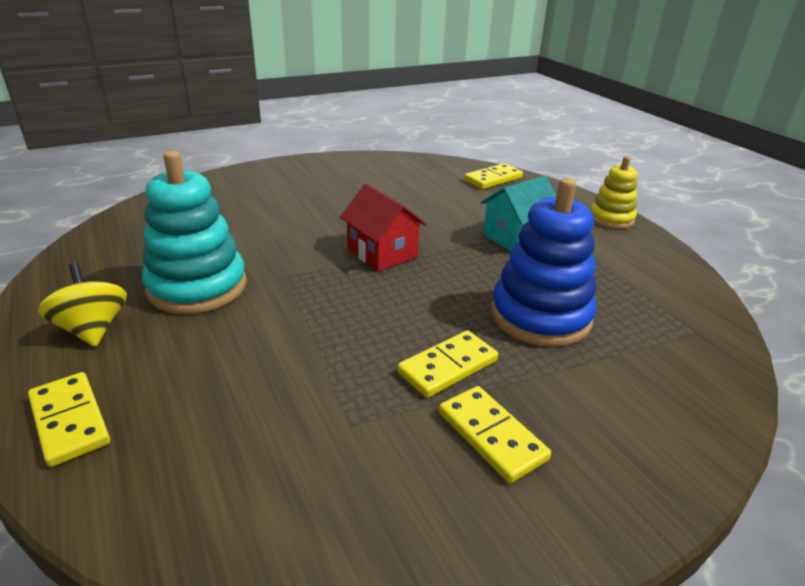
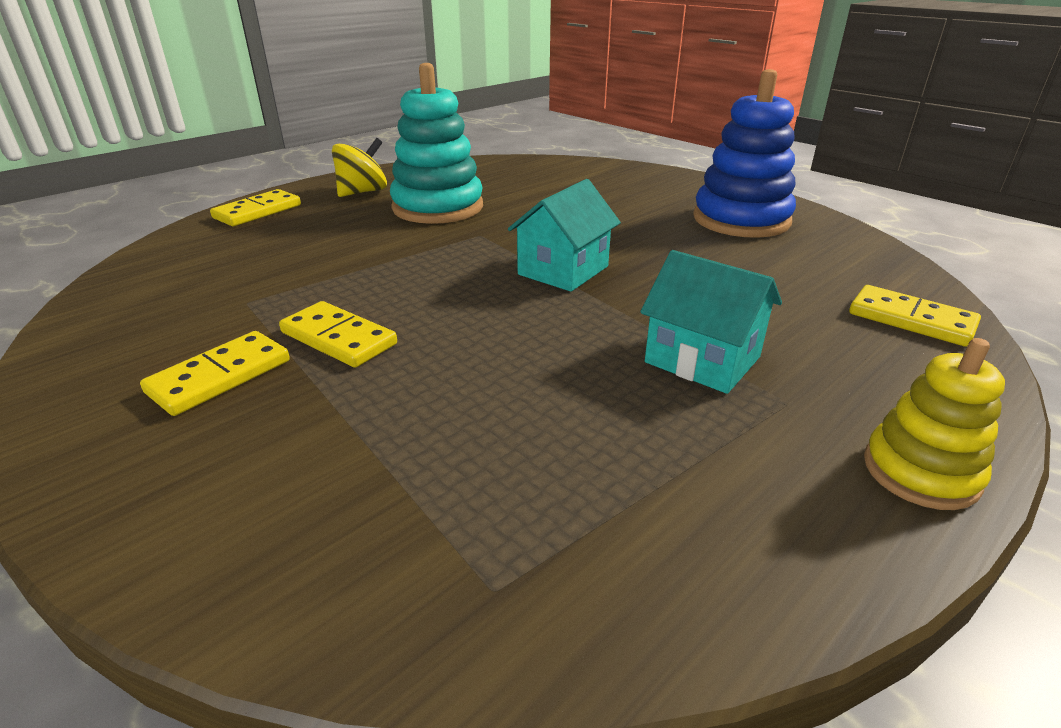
camera: 75 degrees right, 0 degrees up
(382, 253) = (563, 270): red house -> turquoise house
(540, 316) = (471, 396): blue stacking toy -> blue stacking toy (741, 220)

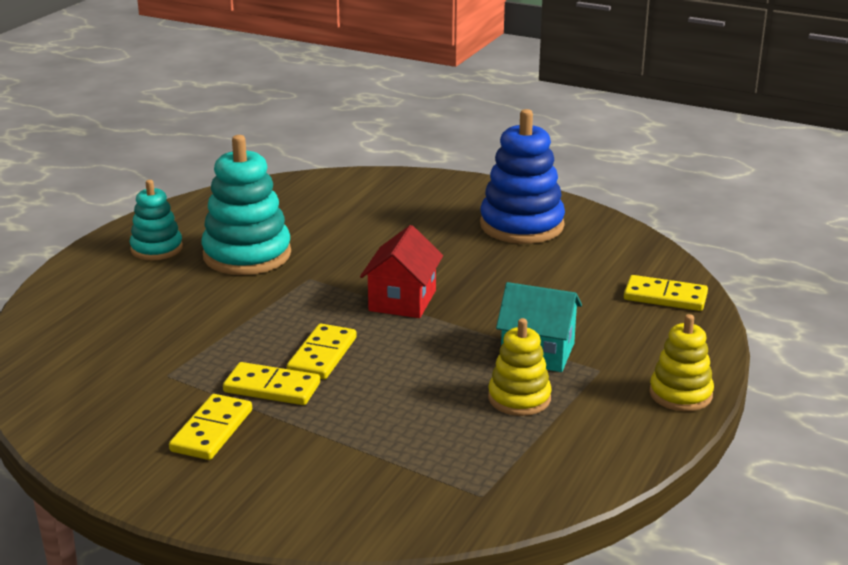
camera: 20 degrees left, 5 degrees down
(257, 211) = (74, 288): yellow domino -> yellow domino (322, 355)
(362, 192) = (156, 249): yellow spinning top -> turquoise stacking toy
(563, 270) = (402, 301): turquoise house -> red house
(646, 420) = (519, 398): none -> yellow stacking toy

